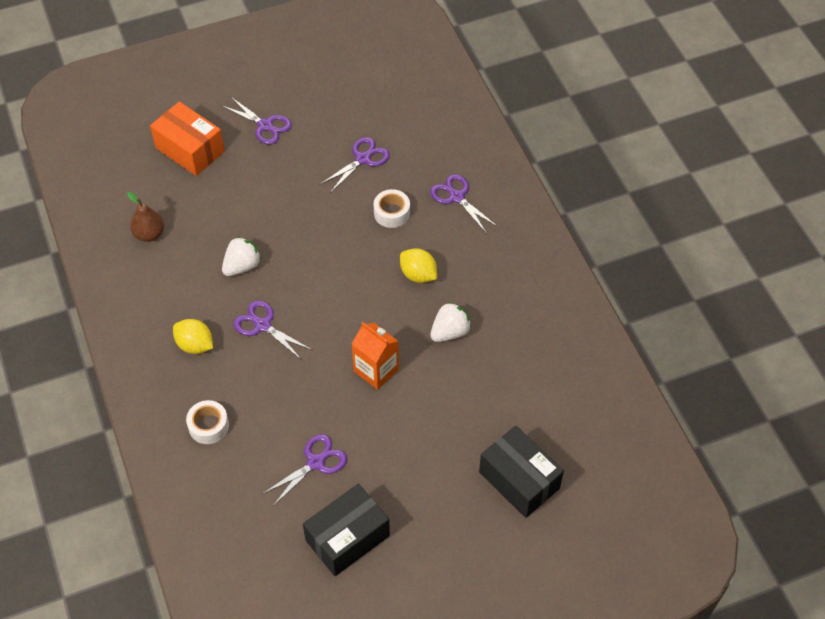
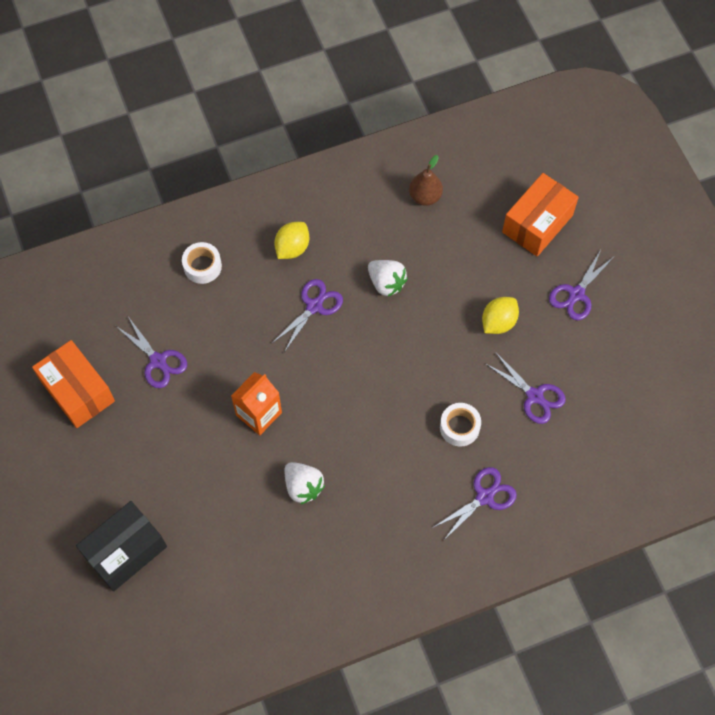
camera: 90 degrees right, 10 degrees up
(347, 538) = (78, 391): black box -> orange box
(418, 275) = (377, 455): yellow lemon -> yellow lemon (498, 322)

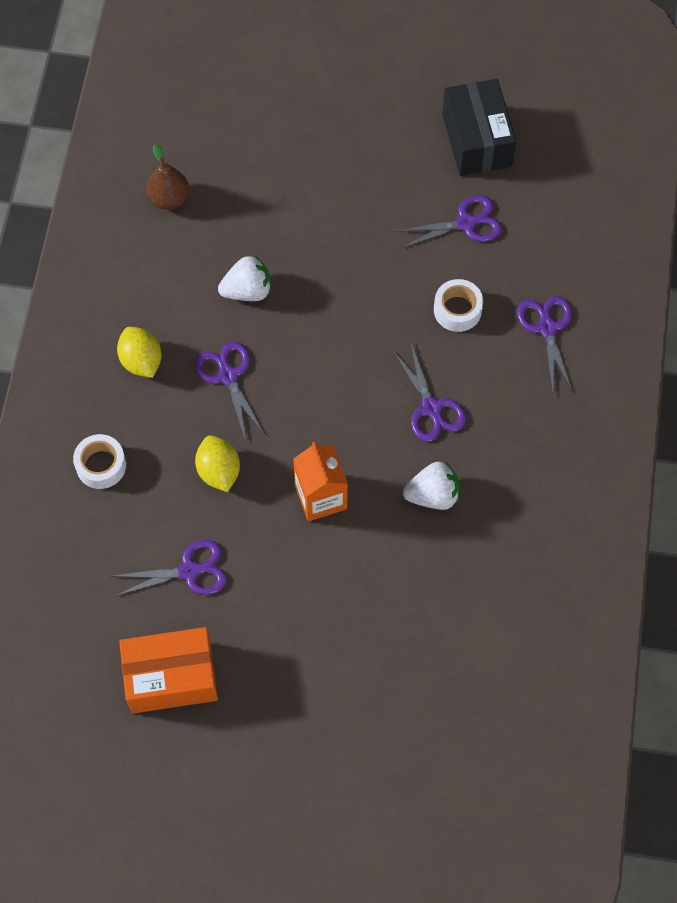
camera: 60 degrees left, 0 degrees up
(125, 551) = (399, 717): black box -> black box (476, 140)
(498, 322) = (363, 210): yellow lemon -> yellow lemon (219, 471)
(537, 223) = (274, 113): orange box -> none
(576, 294) = (378, 123): purple scissors -> purple scissors (431, 408)

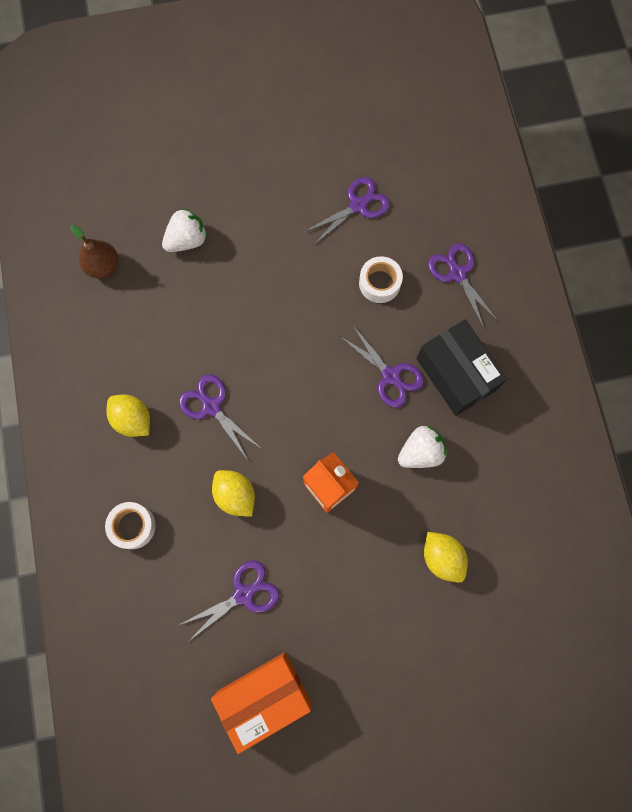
camera: 20 degrees left, 10 degrees up
(247, 291) = (200, 325): white strawberry -> white strawberry (187, 240)
(413, 608) = (442, 557): none -> yellow lemon
(476, 140) = (339, 131): black box -> black box (456, 374)

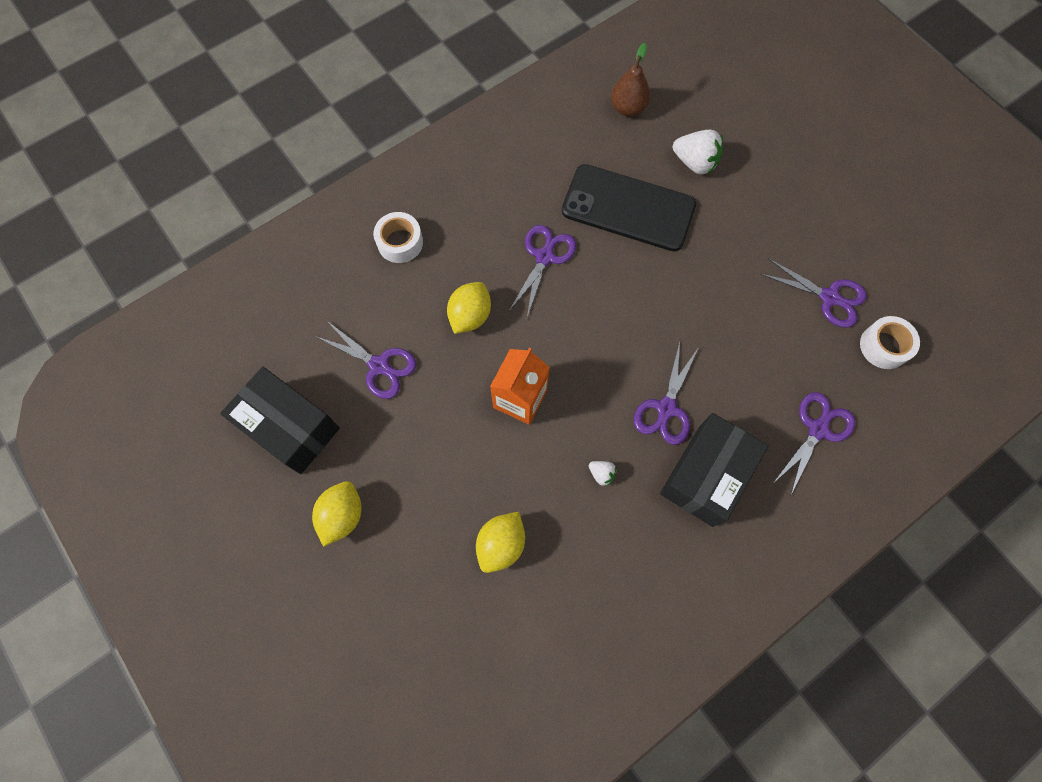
camera: 65 degrees right, 5 degrees down
(133, 419) = (498, 197): yellow lemon -> yellow lemon (342, 515)
(201, 316) = (628, 208): none -> black phone
(264, 696) = (290, 427): orange box -> black box
(379, 283) = (759, 354): white tape -> white tape (884, 346)
(420, 452) = (601, 474): white strawberry -> white strawberry, size x0.50

